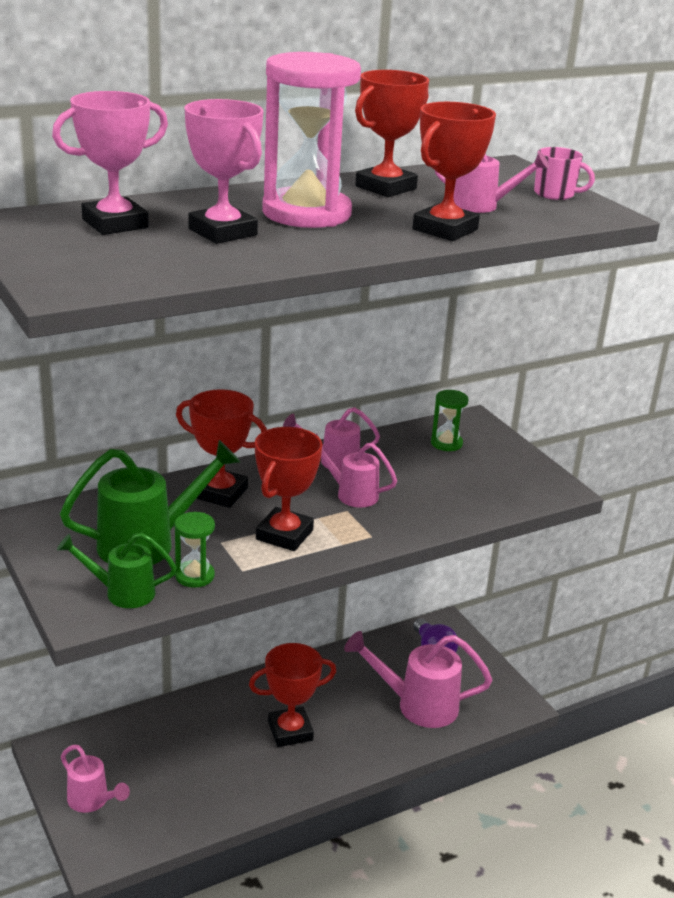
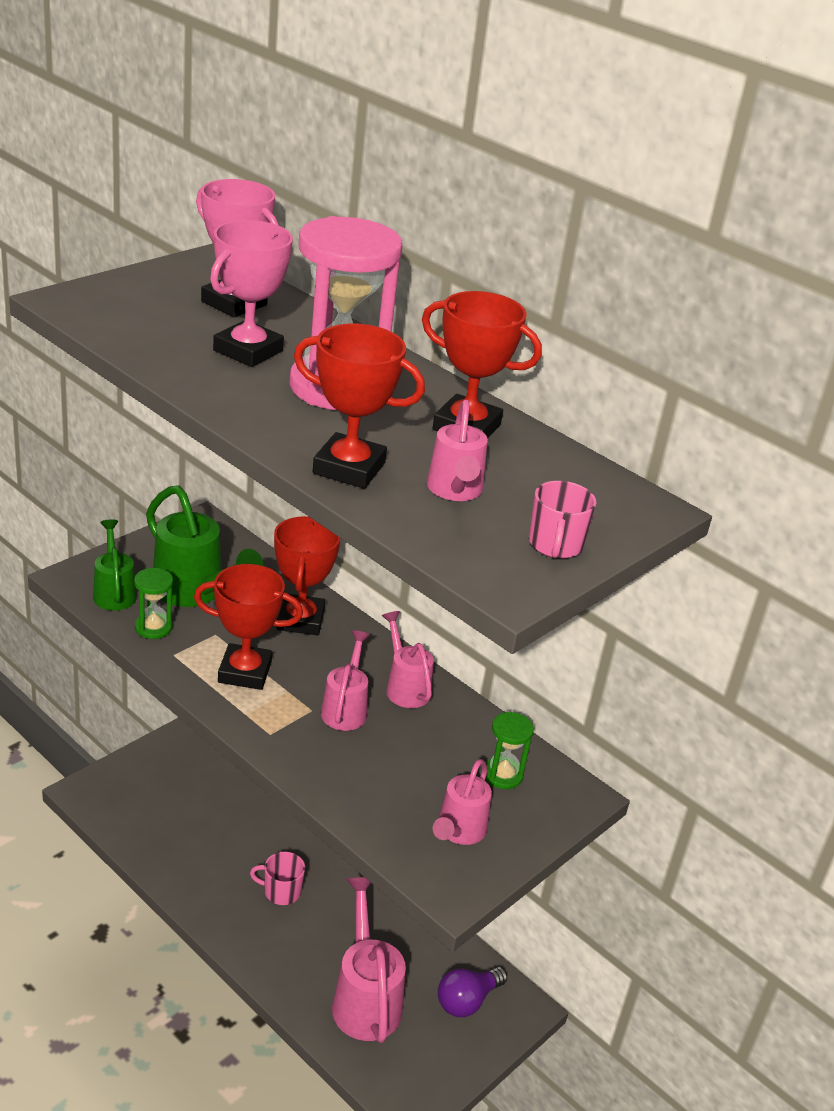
camera: 70 degrees right, 5 degrees up
(92, 801) = (145, 772): pink watering can -> pink watering can (458, 832)
(290, 731) = (281, 891): red trophy -> pink mug

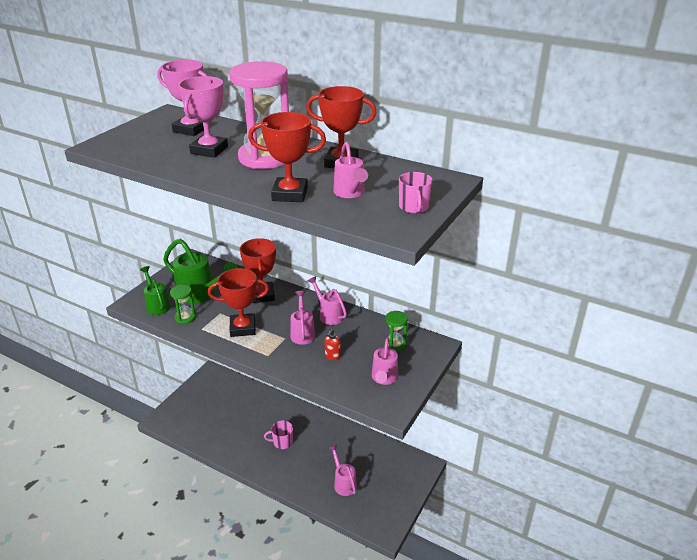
camera: 10 degrees left, 0 degrees up
(365, 997) = (343, 482): pink watering can -> pink watering can, size x0.60
(382, 765) = (332, 356): none -> red soap dispenser
(467, 1001) = (395, 469): purple light bulb -> none

